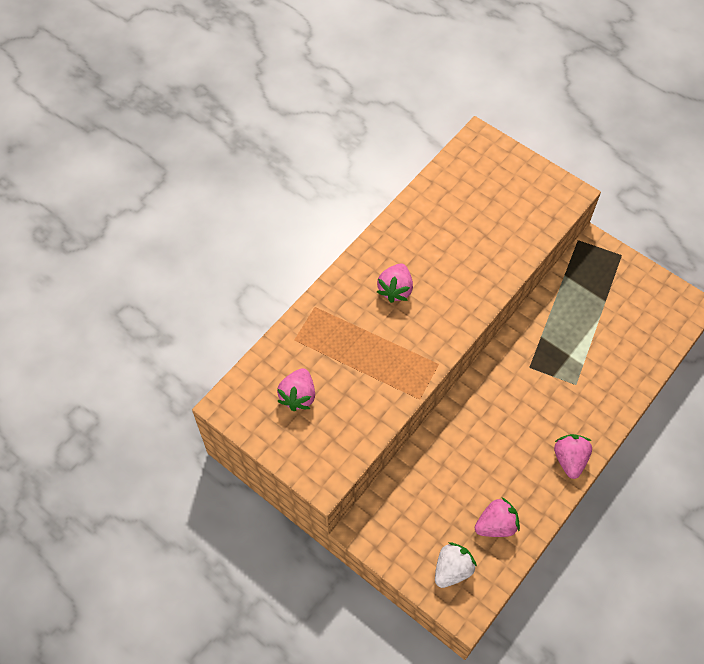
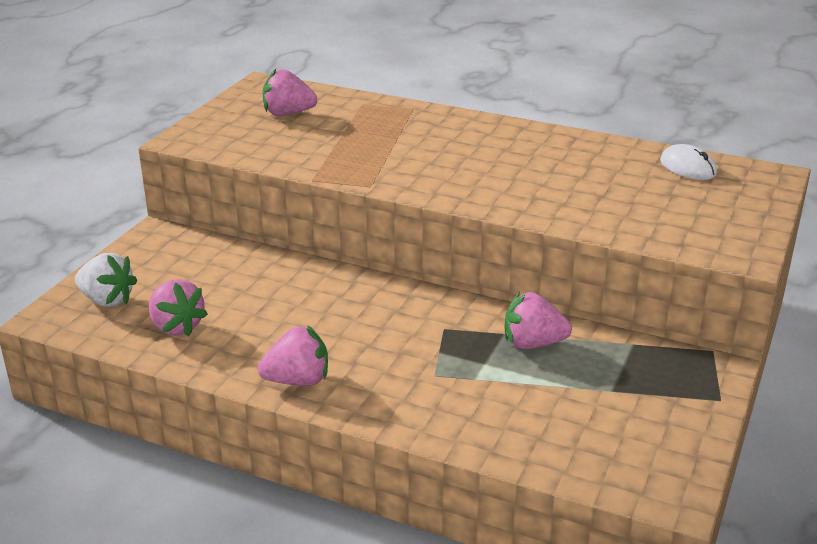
camera: 75 degrees right, 30 degrees down
(395, 290) = (467, 147): pink strawberry -> pink strawberry (533, 343)
(459, 176) = (688, 167): none -> white mouse

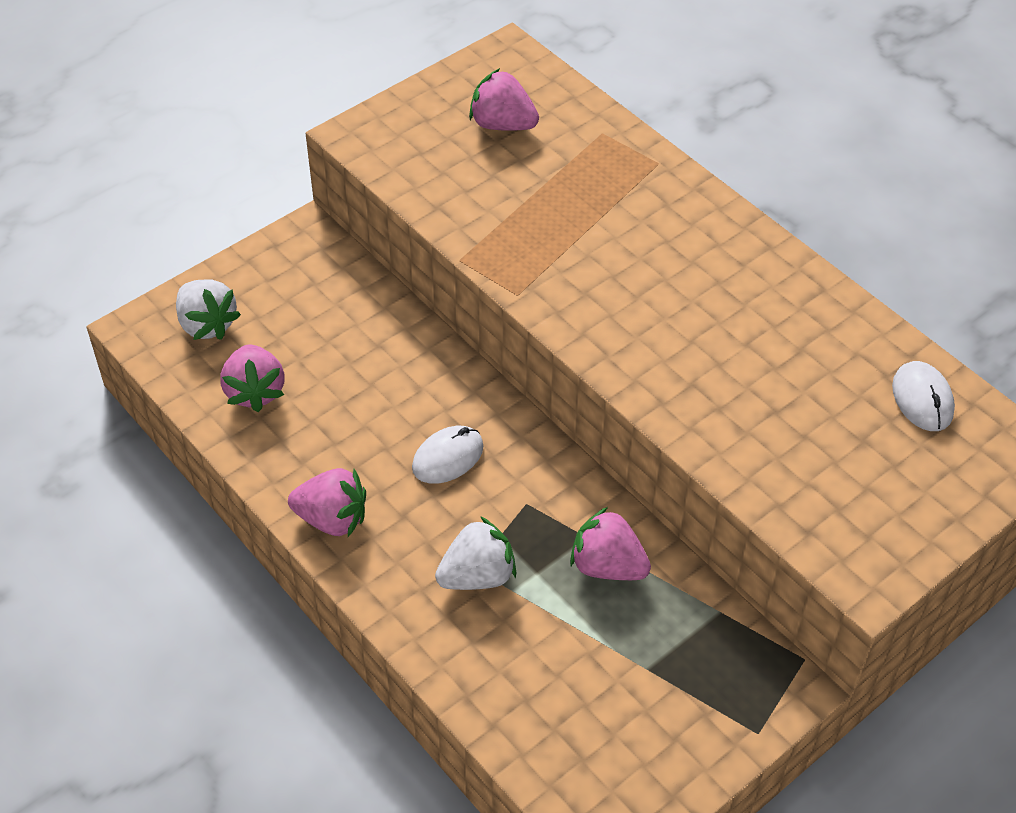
camera: 25 degrees right, 20 degrees up
(363, 320) = (448, 457): none -> white mouse
(441, 378) = (477, 576): none -> white strawberry

